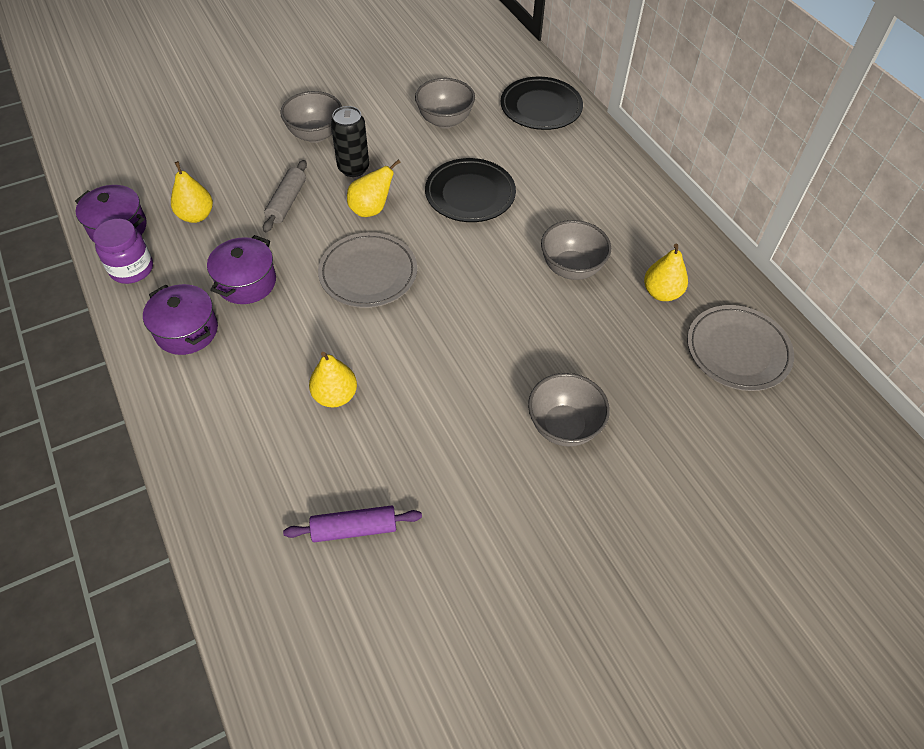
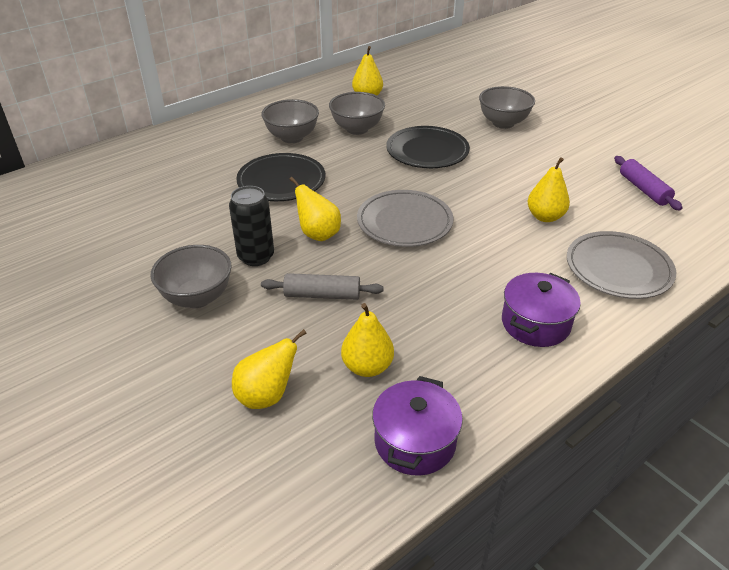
camera: 100 degrees left, 15 degrees down
(132, 269) = (477, 400): purple jar -> none
(198, 163) = (267, 396): none -> yellow pear
(246, 282) = (451, 297): purple pot -> none
(445, 121) = (168, 208): grey bowl -> grey bowl (292, 137)
(541, 107) = (146, 156): black plate -> black plate (427, 151)
(737, 350) = (406, 73): grey plate -> grey plate (618, 269)

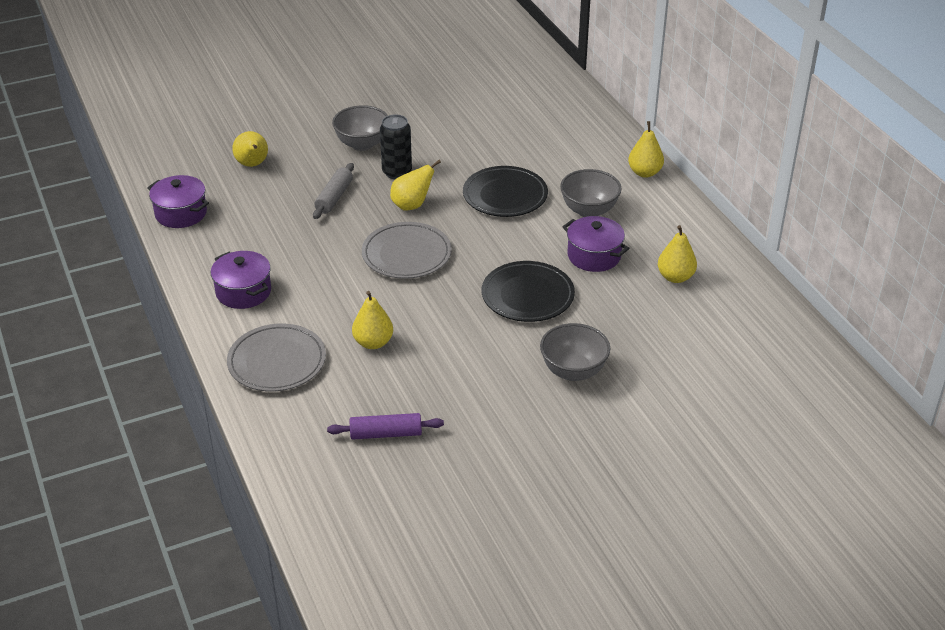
camera: 105 degrees right, 0 degrees up
(357, 129) = (594, 256): grey bowl -> purple pot
(367, 367) = (251, 206): yellow pear -> yellow pear (644, 173)

